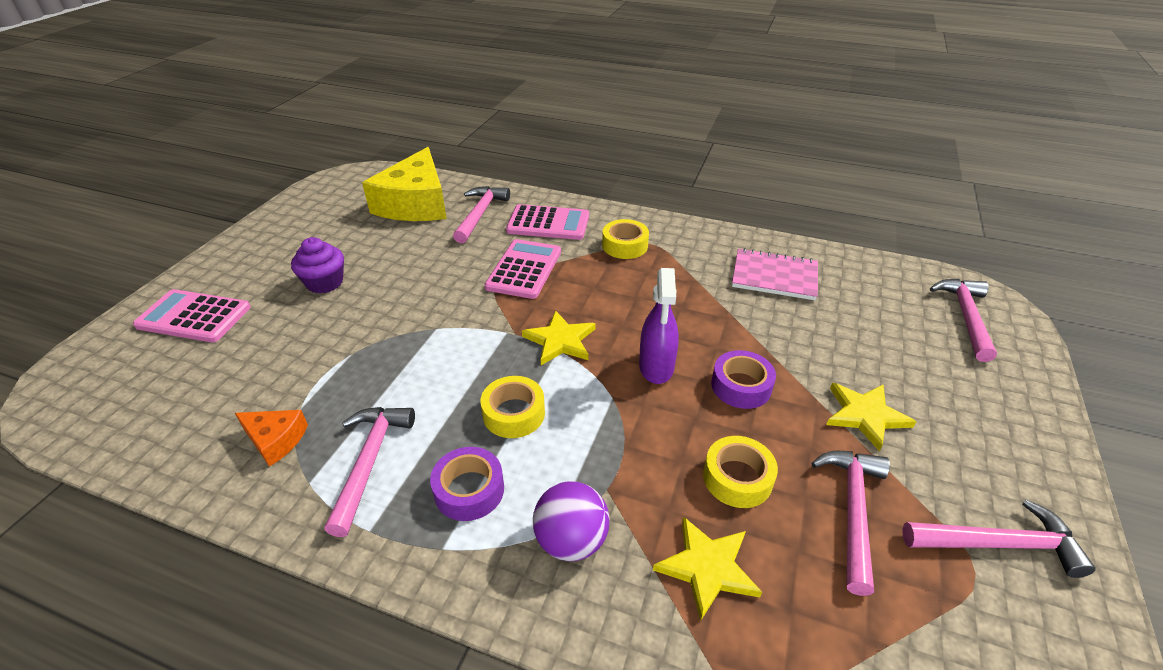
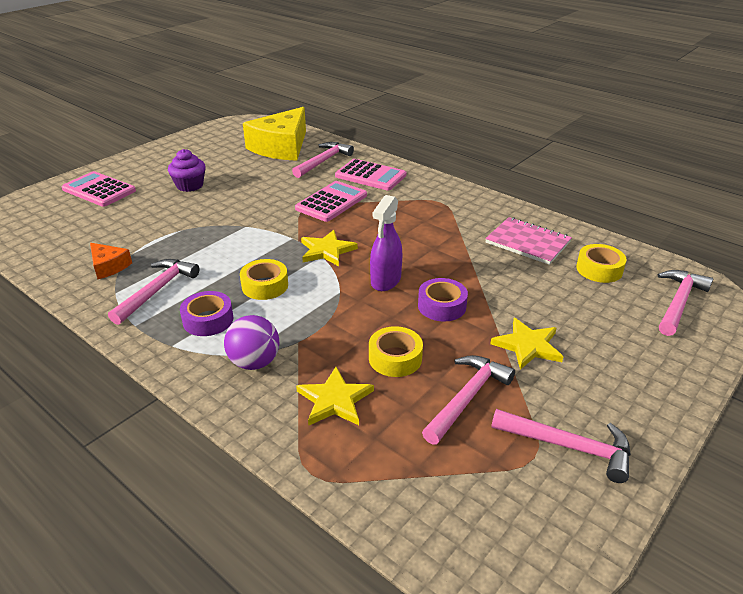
camera: 20 degrees right, 5 degrees down
(625, 245) = (419, 200): yellow tape -> yellow tape (599, 269)

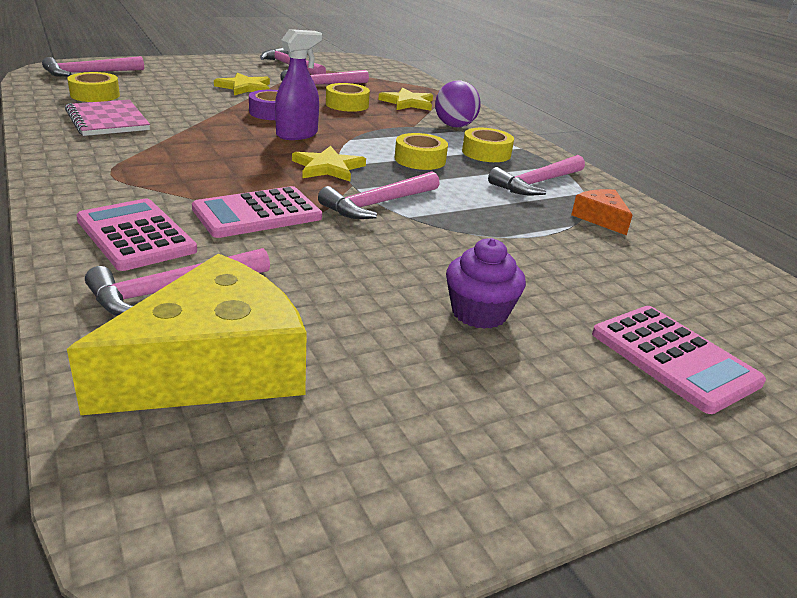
camera: 160 degrees left, 5 degrees down
(208, 320) = (486, 153): purple tape -> yellow tape
(270, 229) = (378, 204): none -> pink hammer

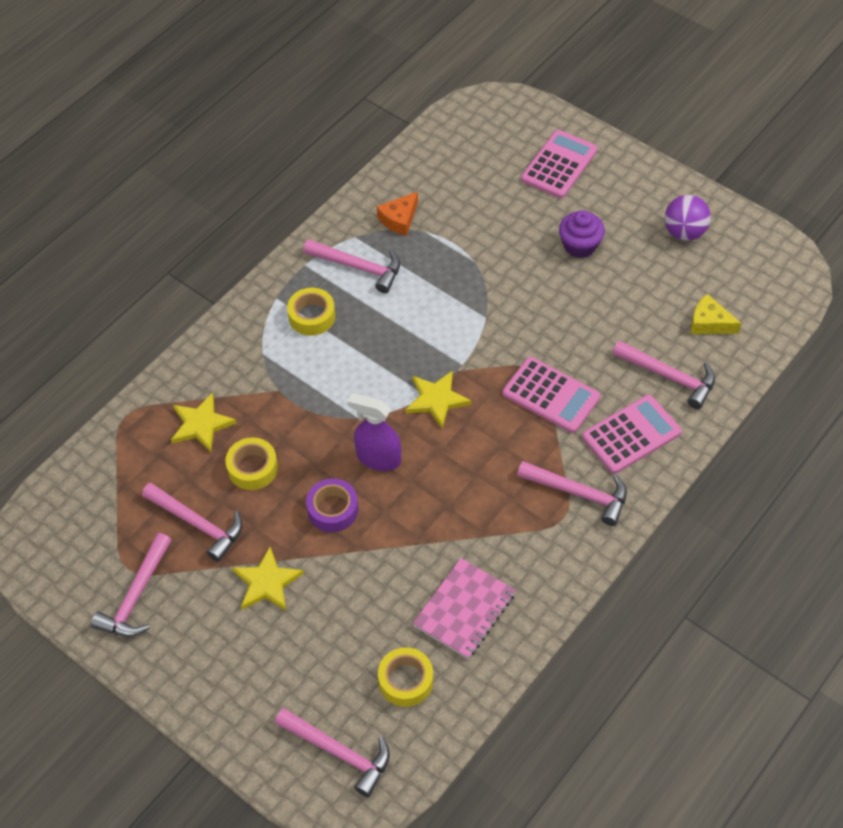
camera: 110 degrees left, 25 degrees up
(136, 235) = (631, 435): pink calculator -> pink calculator turned 150 degrees counterclockwise
(213, 366) = (709, 323): yellow cheese -> yellow cheese, size x0.46
(378, 204) = (479, 341): pink hammer -> pink hammer (579, 493)
(420, 160) = (368, 352): yellow tape -> none
(454, 126) = (251, 361): purple ball -> purple ball (684, 232)

